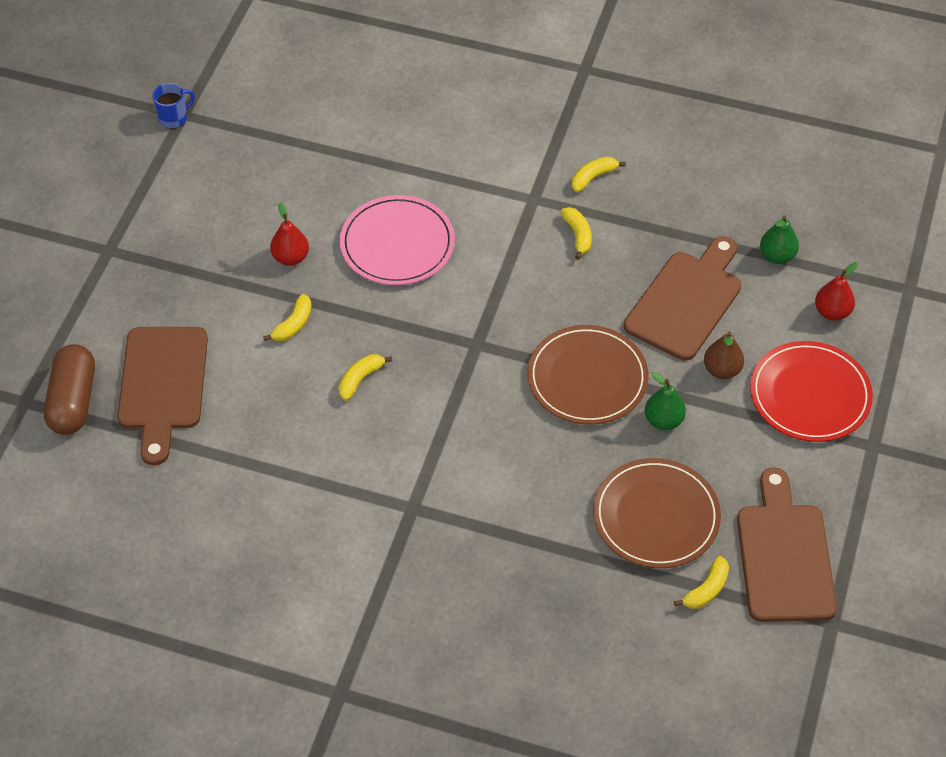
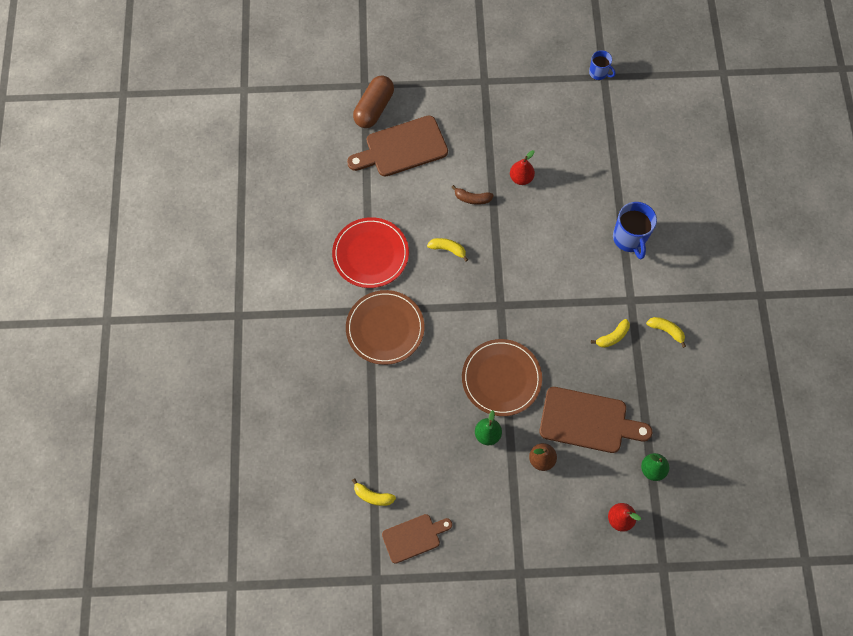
camera: 70 degrees right, 15 degrees up
(73, 401) = (374, 108): brown capsule -> brown capsule turned 45 degrees counterclockwise
(293, 325) = (472, 198): yellow banana -> brown banana
(397, 244) = (558, 233): pink plate -> none
(444, 170) = (629, 238): none -> blue mug
(656, 516) = (414, 451): brown plate -> brown plate (385, 328)
(784, 556) = (414, 537): brown cutting board -> brown cutting board, size x0.61
(810, 395) = (544, 521): red plate -> red plate (370, 254)

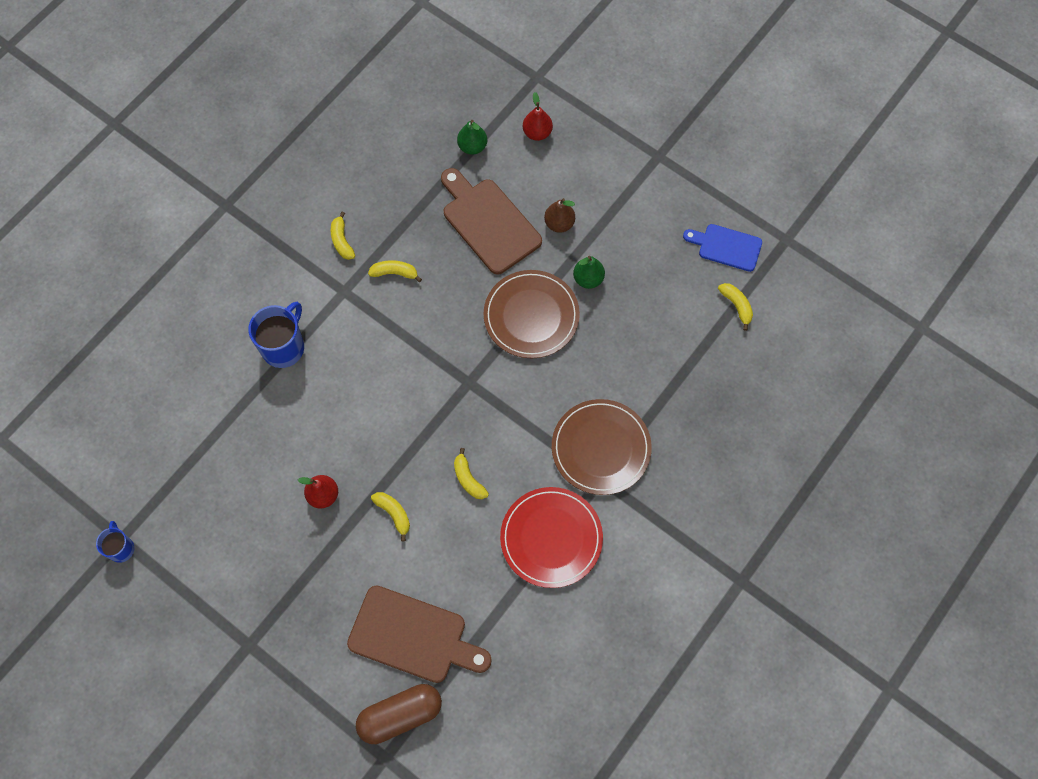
camera: 140 degrees left, 0 degrees up
(414, 537) = (726, 247): brown cutting board -> blue cutting board
(472, 198) = (394, 514): brown banana -> yellow banana

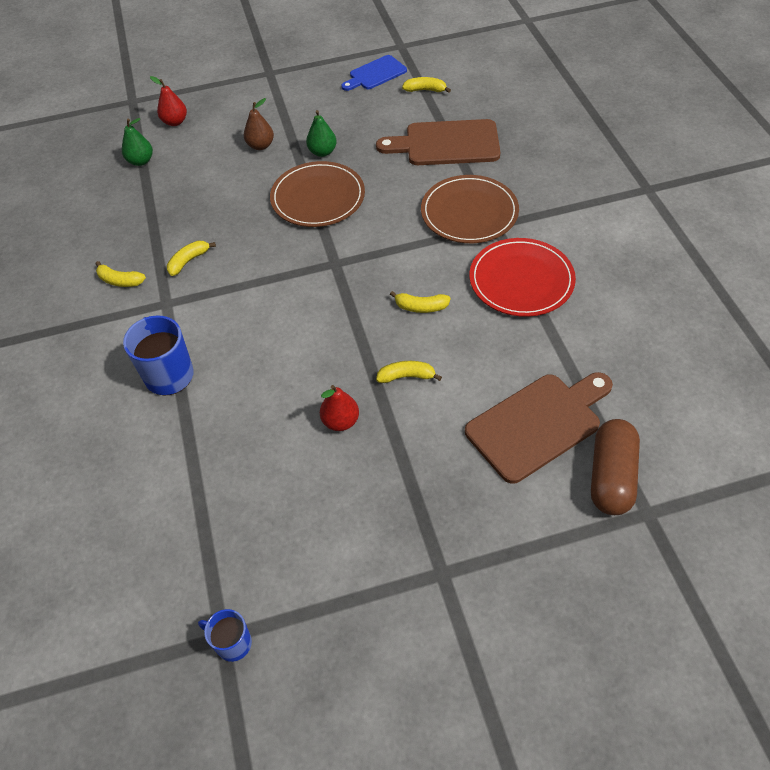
camera: 50 degrees left, 15 degrees down
(488, 223) = (213, 183): brown cutting board -> brown cutting board (446, 144)

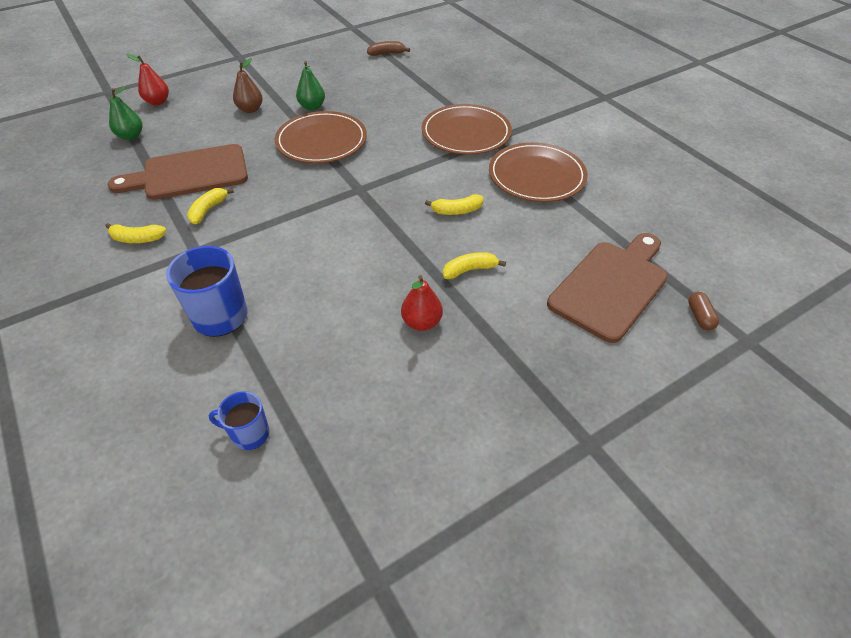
camera: 20 degrees left, 5 degrees down
(232, 643) = (392, 585): blue mug -> blue mug (249, 434)
(375, 74) = (338, 47): blue cutting board -> none
(425, 90) = (387, 53): yellow banana -> brown banana
(446, 144) = (422, 87): brown cutting board -> brown cutting board (190, 174)
(521, 280) = (536, 176): red plate -> brown plate
(611, 476) = (700, 317): brown capsule -> brown capsule, size x0.44

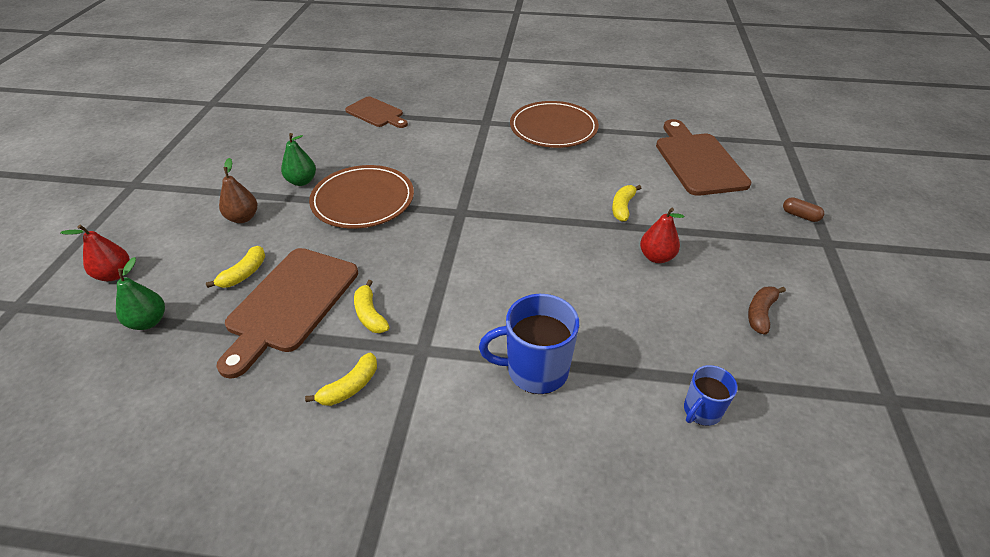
camera: 50 degrees left, 5 degrees down
(387, 53) = (288, 108): brown banana -> brown banana (760, 313)
(431, 88) = (376, 113): none -> brown cutting board
(456, 211) = (549, 180): yellow banana -> yellow banana (244, 274)
(466, 133) = (461, 129): brown plate -> none
(700, 317) = (754, 146): brown capsule -> brown capsule (800, 215)

